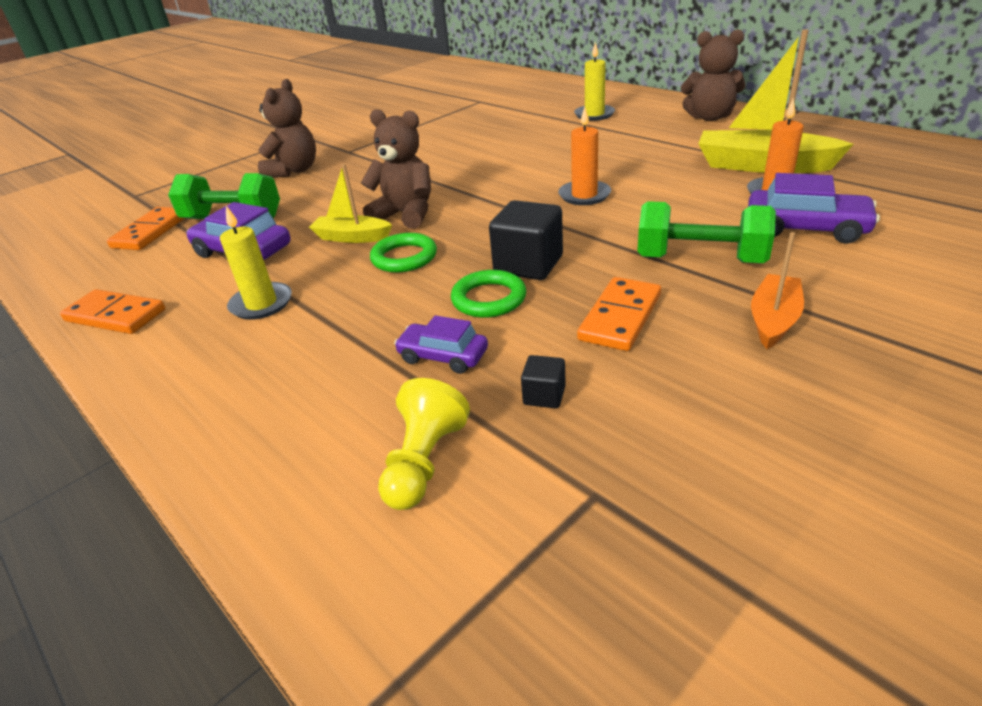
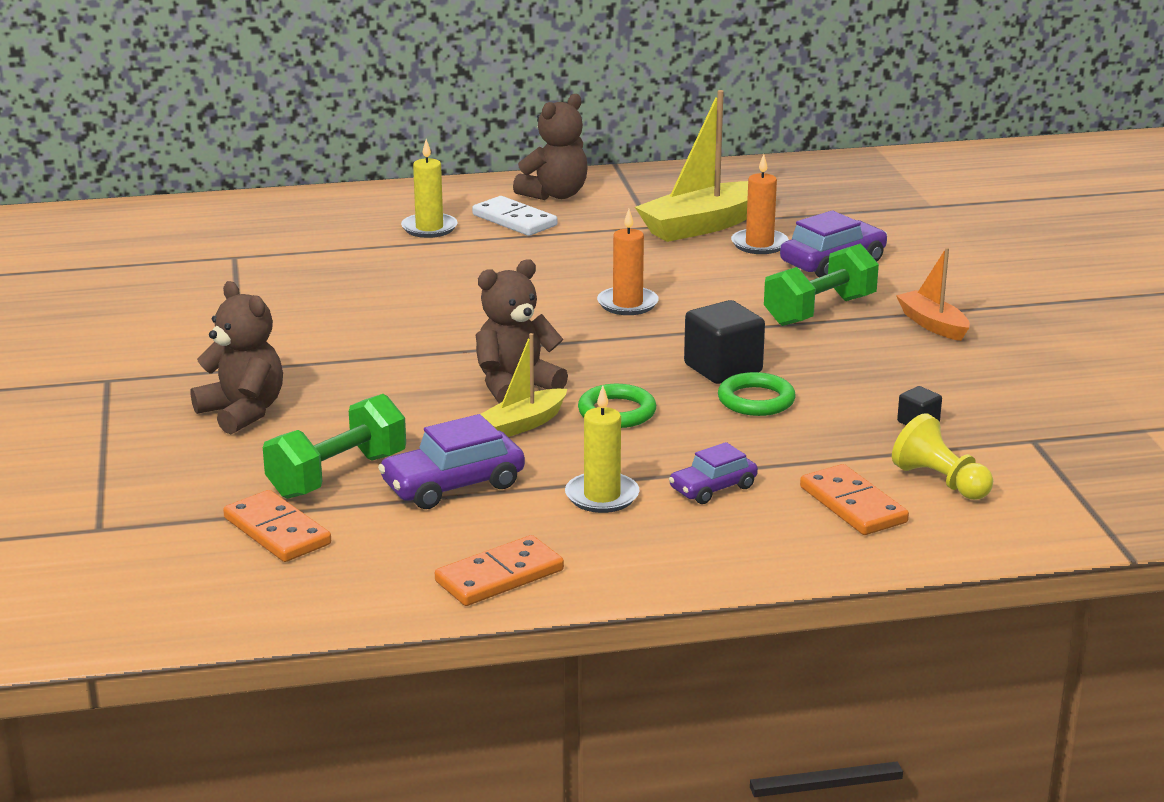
camera: 60 degrees left, 10 degrees down
(443, 356) = (818, 441): purple car -> purple car (713, 488)
(620, 317) = (858, 366): orange domino -> orange domino (853, 505)
(649, 124) = (514, 220): none -> white domino

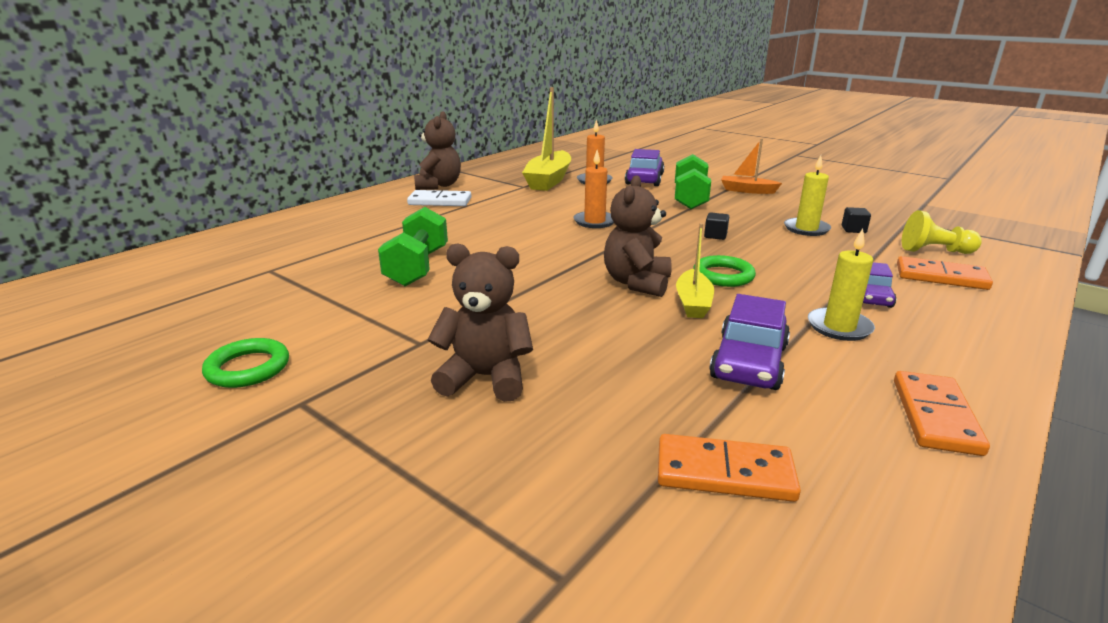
camera: 40 degrees left, 0 degrees up
(337, 476) = (662, 395): green dumbbell -> green dumbbell (417, 267)
(429, 228) = (393, 218): yellow candle -> yellow candle (806, 229)
(723, 368) = (715, 236): black cube -> black cube, size x0.50
(756, 400) = (768, 245): green ring -> green ring (248, 368)

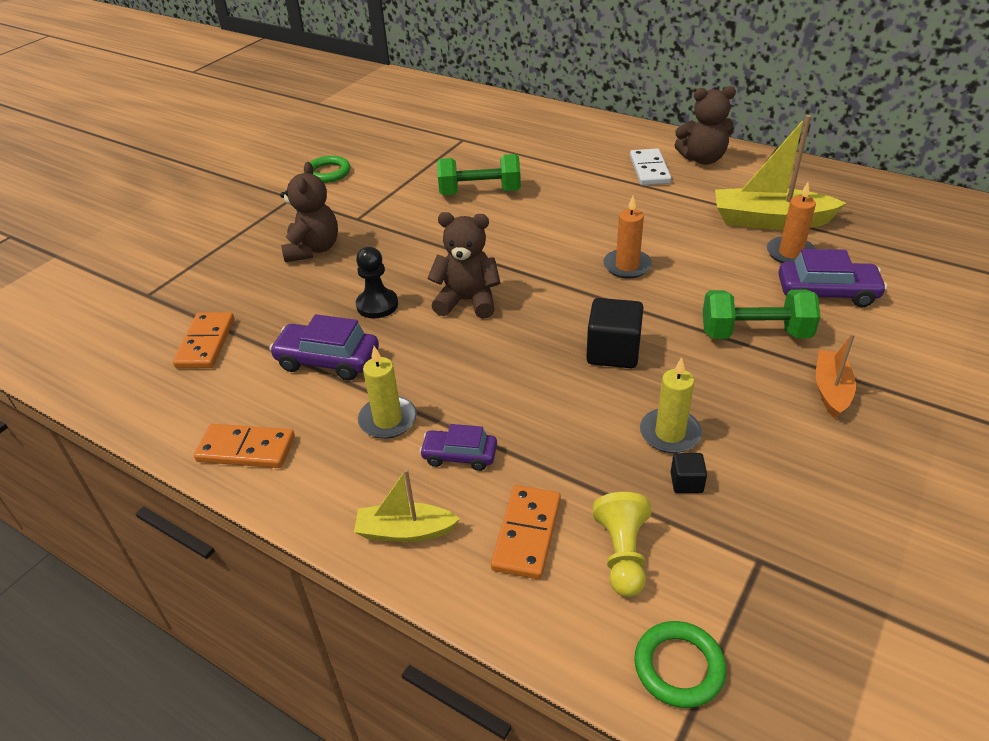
camera: 85 degrees right, 15 degrees up
(637, 330) = (377, 305): none -> black pawn
(693, 303) = (430, 333): yellow boat -> yellow boat (405, 531)
(715, 236) = (613, 352): black cube -> black cube, size x1.99
(723, 275) = (495, 353): green ring -> green ring (679, 667)

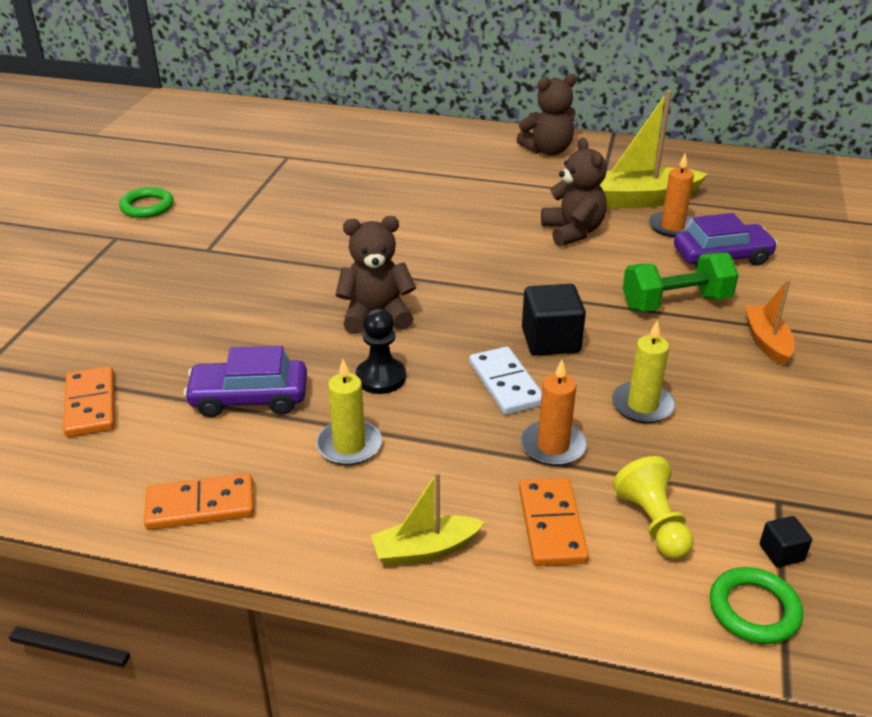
camera: 20 degrees left, 5 degrees down
(313, 249) = (171, 288): brown teddy bear -> brown teddy bear (573, 232)
(377, 305) = (277, 334): black pawn -> black pawn (381, 378)
(459, 455) = (445, 465): purple car -> none
(480, 192) = (334, 207): green dumbbell -> none
(627, 266) = (524, 259): orange candle -> orange candle (553, 446)
(649, 170) = (500, 166): white domino -> white domino (505, 384)
(686, 482) = (679, 446): black cube -> black cube (781, 553)

